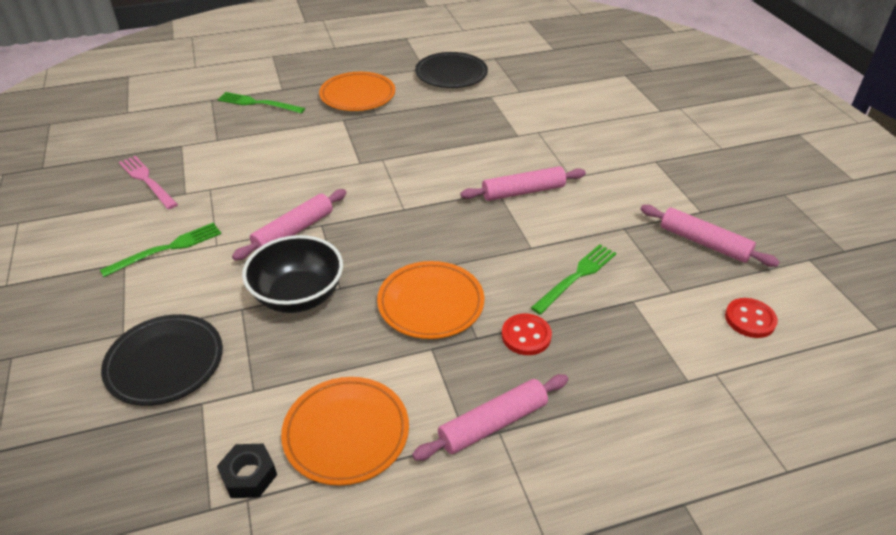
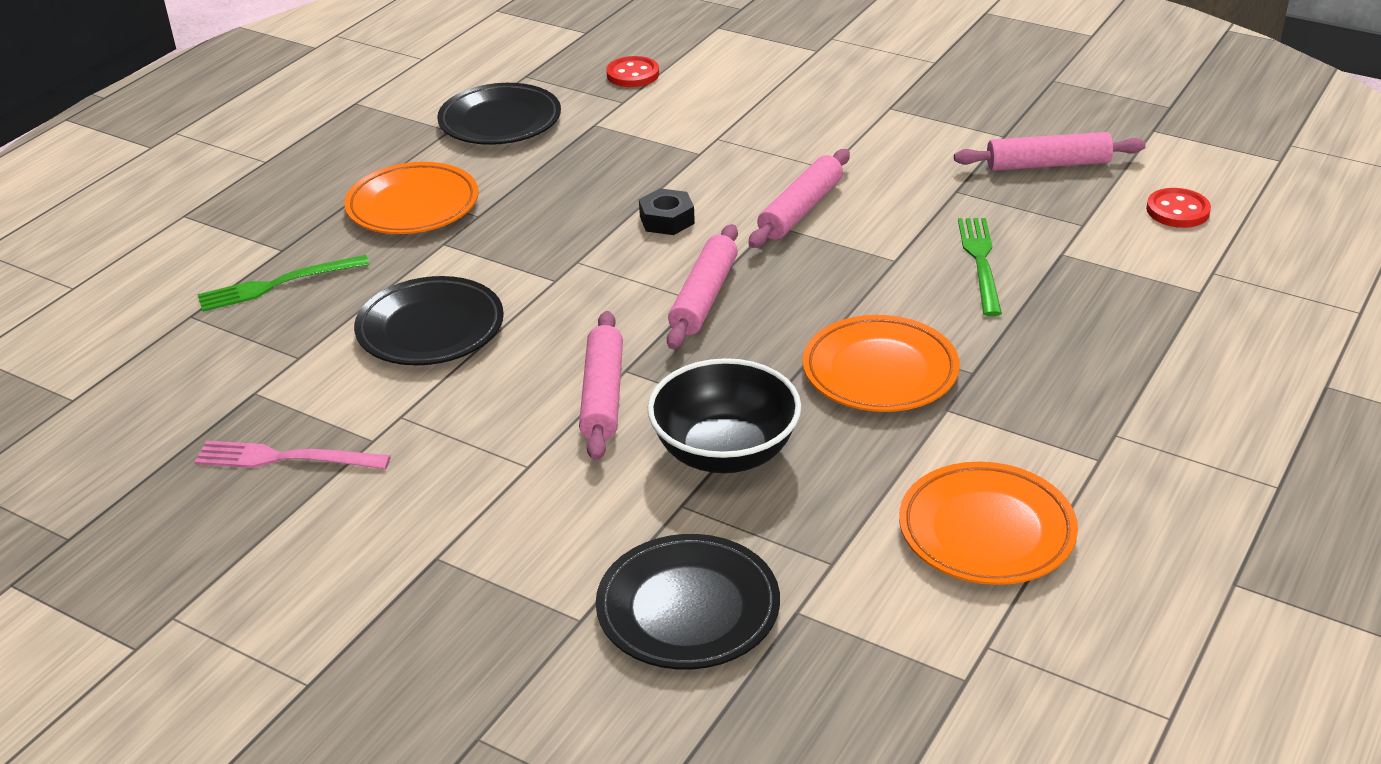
camera: 40 degrees left, 5 degrees down
(167, 249) = (469, 509): green fork -> none
(249, 475) = (955, 628): black nut -> black nut (667, 220)
(279, 156) = (430, 328): none -> black plate
(493, 423) = (1100, 431): pink rolling pin -> pink rolling pin (704, 297)
(526, 336) = (1015, 342): red button -> red button (633, 74)

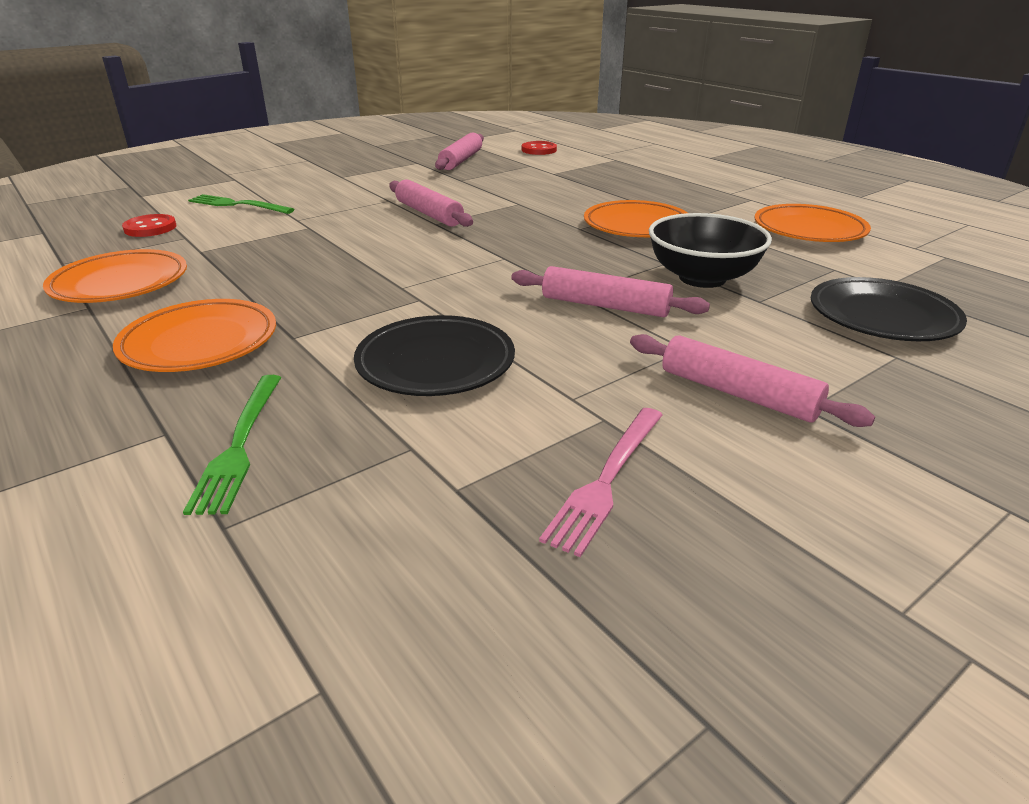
camera: 70 degrees left, 5 degrees down
(500, 121) = (120, 283): black plate -> orange plate
(667, 220) = (385, 250): black nut -> none
(704, 297) = (504, 255): pink rolling pin -> pink rolling pin (737, 394)
(980, 262) = (543, 188): green fork -> green fork (238, 205)

